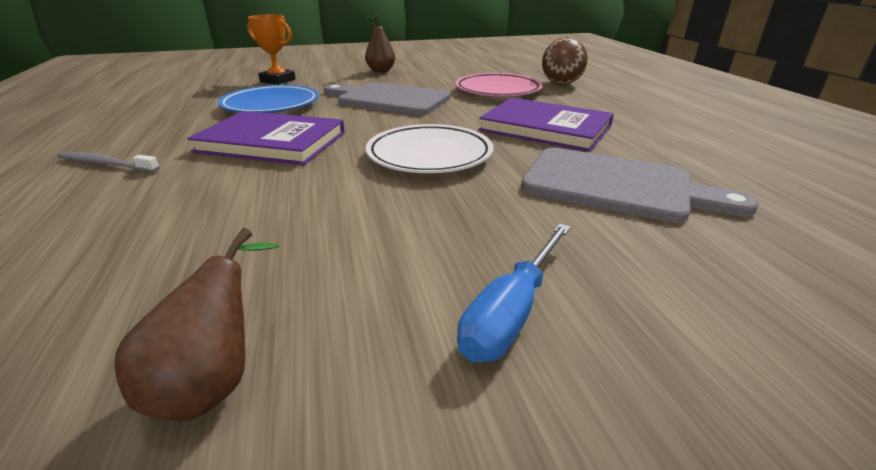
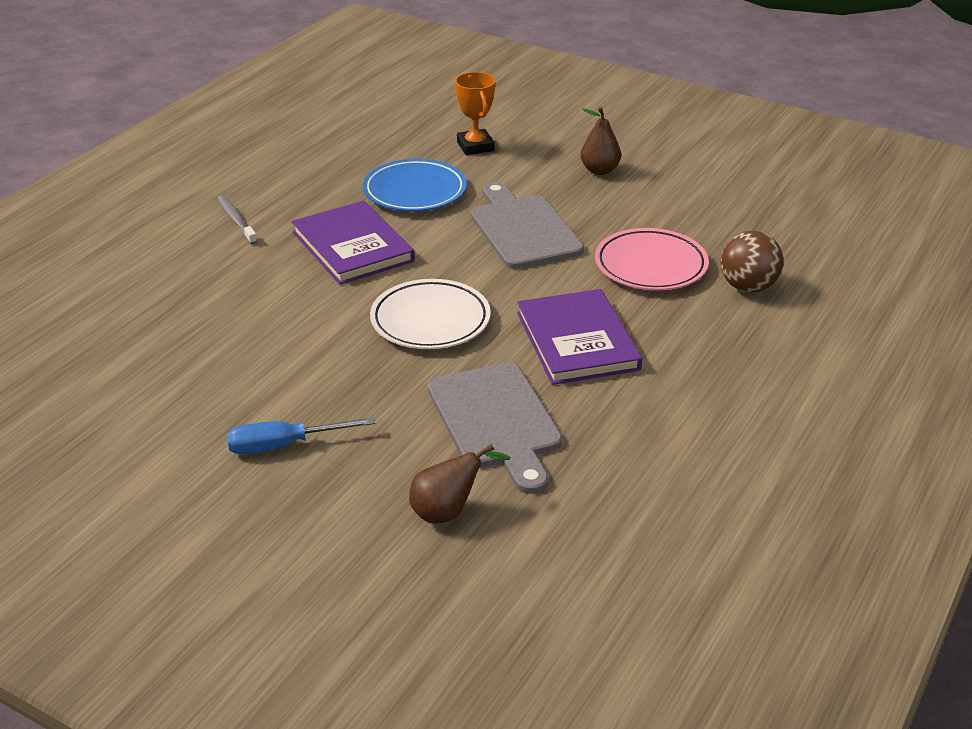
camera: 45 degrees right, 5 degrees up
(214, 381) = (148, 397): brown pear -> brown pear (448, 512)

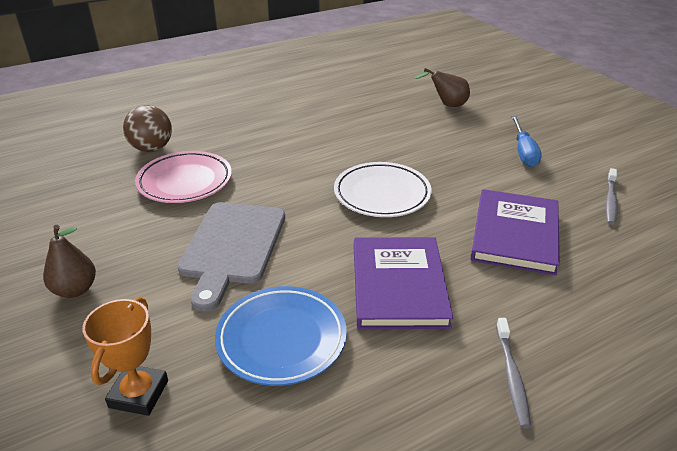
camera: 150 degrees left, 0 degrees up
(156, 401) = (610, 201): none -> grey toothbrush
(284, 445) = (523, 152): blue screwdriver -> blue screwdriver turned 75 degrees clockwise
(496, 421) = (390, 129): grey cutting board -> none
(577, 341) = (299, 152): purple book -> purple book (515, 234)

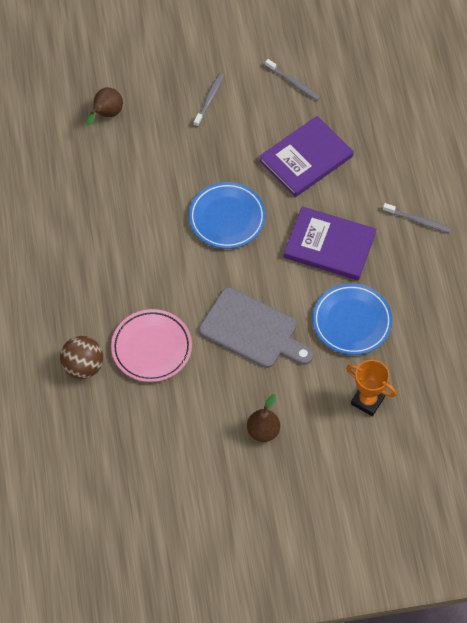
camera: 70 degrees left, 25 degrees up
(382, 194) = (227, 218): white plate -> blue plate
(515, 234) = (306, 158): purple book -> purple book turned 75 degrees counterclockwise
(523, 152) = (209, 99): blue screwdriver -> grey toothbrush

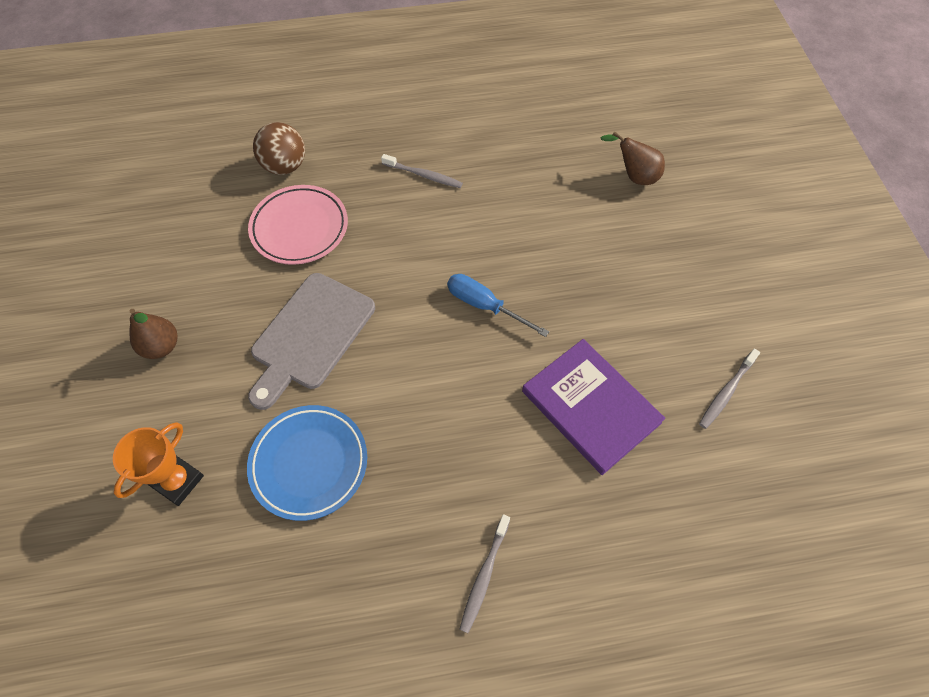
camera: 90 degrees right, 0 degrees up
(209, 99) = (677, 285): grey toothbrush -> grey toothbrush (423, 175)
(227, 218) = (485, 306): blue plate -> blue screwdriver
(329, 245) = (439, 436): purple book -> none

